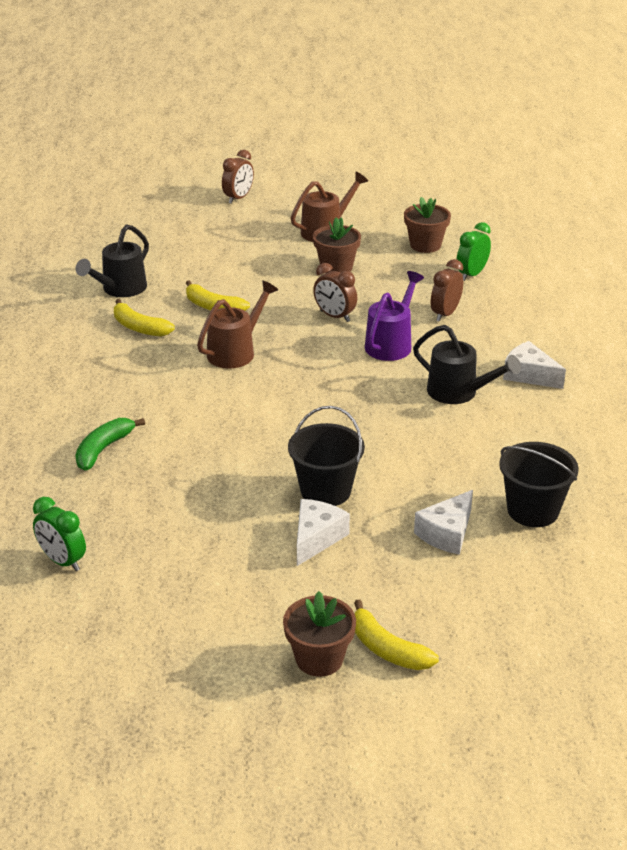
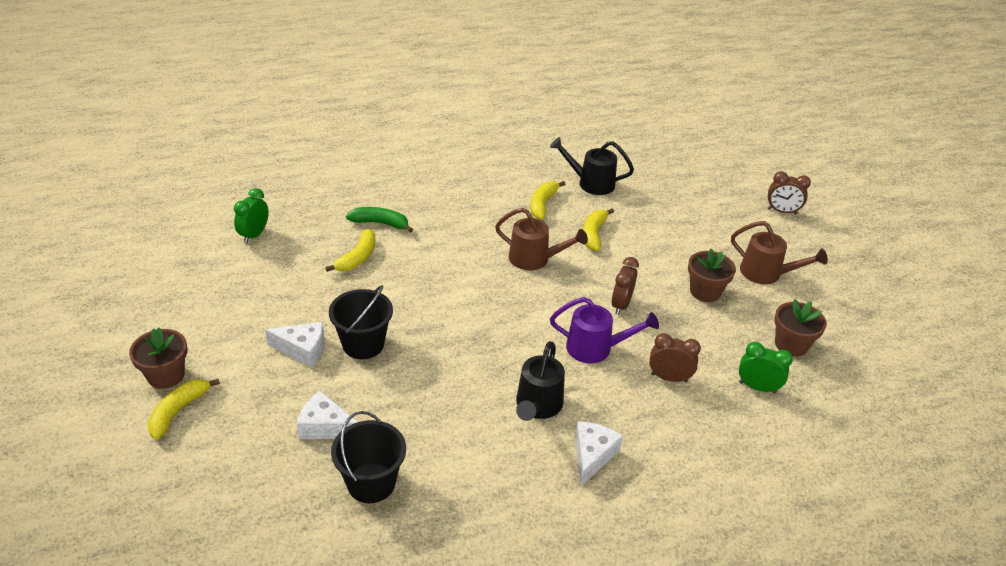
camera: 70 degrees right, 5 degrees up
(164, 476) = (357, 257): none -> yellow banana

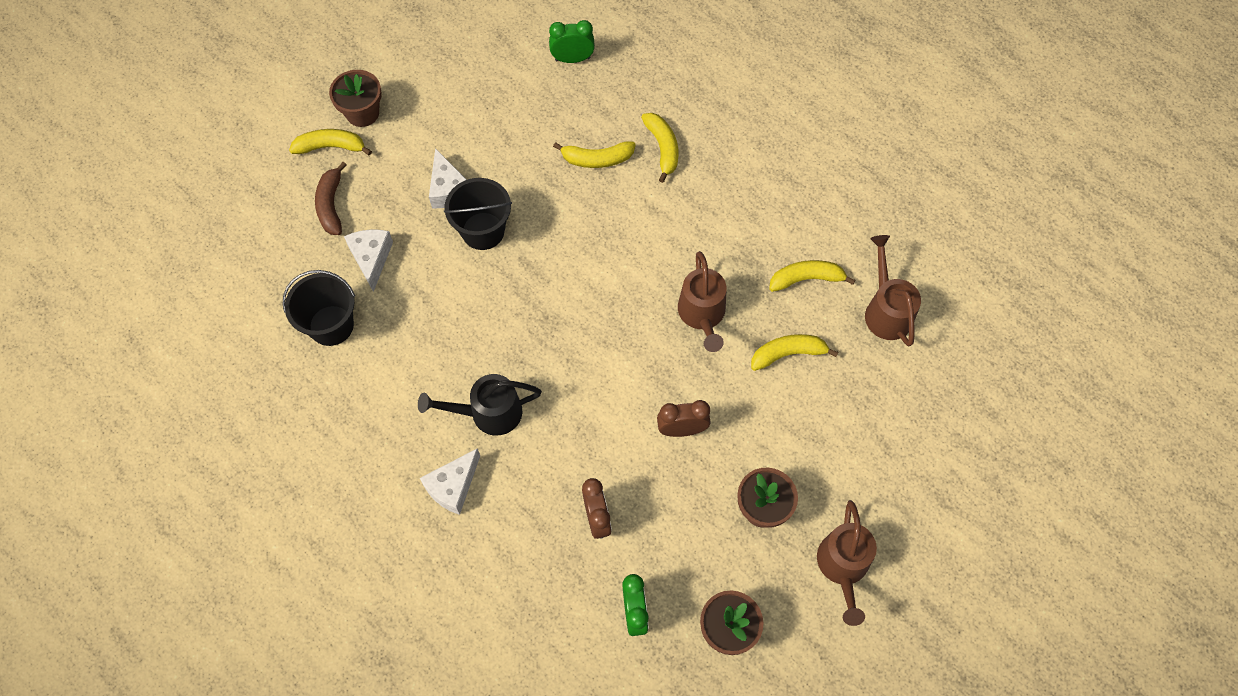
camera: 65 degrees right, 25 degrees up
(242, 435) = (331, 205): none -> brown banana
(380, 223) = (663, 148): green banana -> yellow banana
(590, 183) = (886, 310): black watering can -> brown watering can
(592, 455) = (453, 486): white cheese -> white cheese turned 135 degrees clockwise
(596, 348) = (599, 432): purple watering can -> none
(782, 211) = (992, 550): brown clock -> none

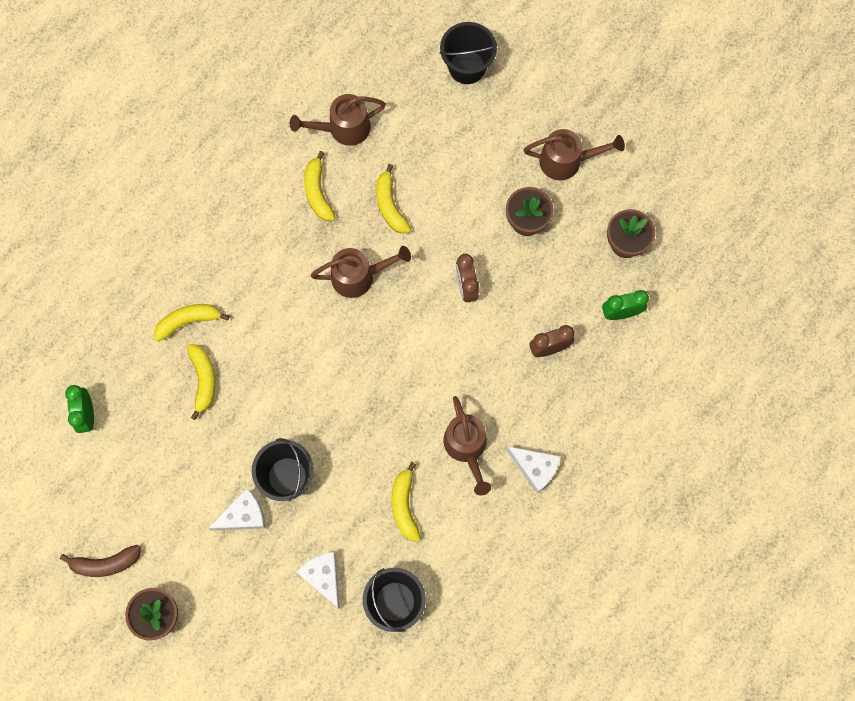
camera: 95 degrees left, 10 degrees up
(331, 147) = (200, 640): yellow banana -> yellow banana (404, 505)
(331, 205) = (267, 626): brown banana -> brown banana (105, 563)
(371, 258) = (323, 577): white cheese -> white cheese turned 75 degrees clockwise
(488, 413) = (467, 448): black watering can -> brown watering can
(971, 456) = (467, 67): none -> black bucket

